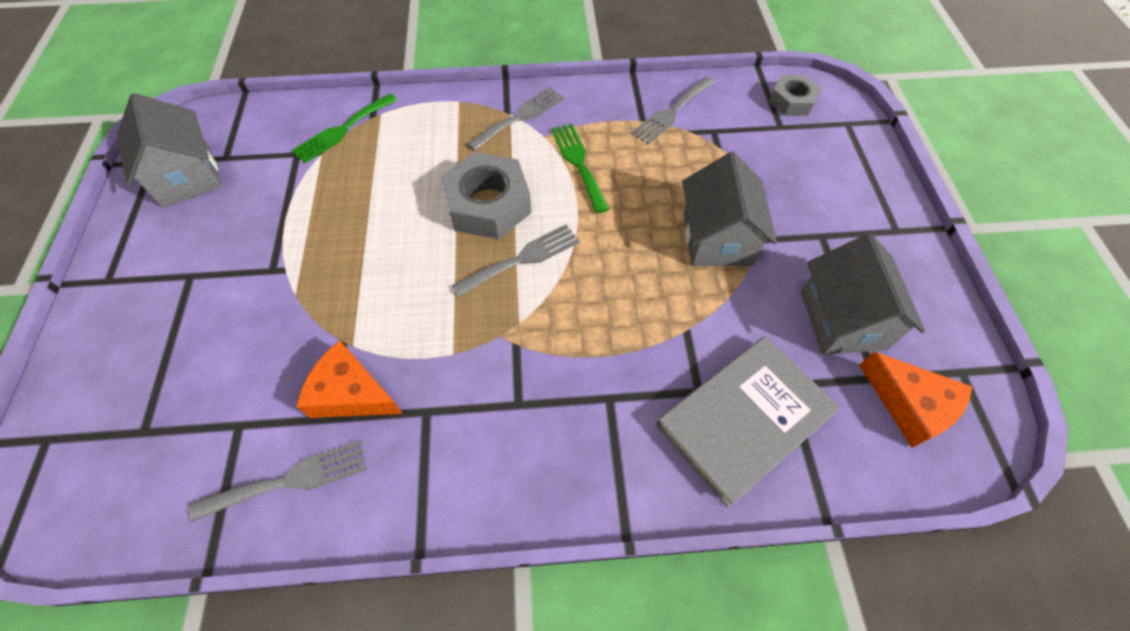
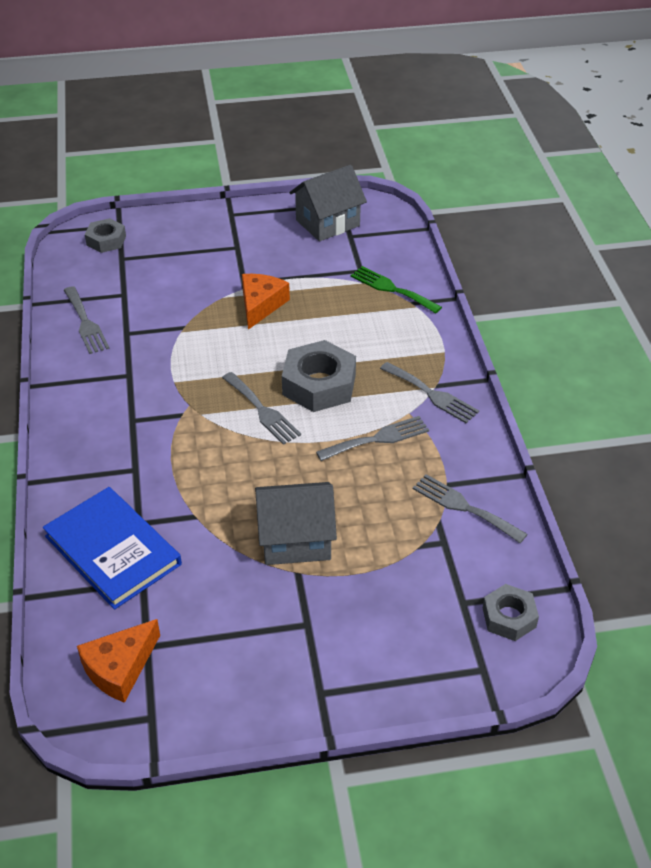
camera: 85 degrees right, 15 degrees down
(80, 458) = (106, 240): none -> grey nut
(351, 393) = (144, 338): orange cheese -> orange cheese (261, 305)
(578, 163) = (377, 439): green fork -> grey fork
(744, 419) = (112, 550): grey book -> blue book
(842, 319) = (207, 629): grey house -> none

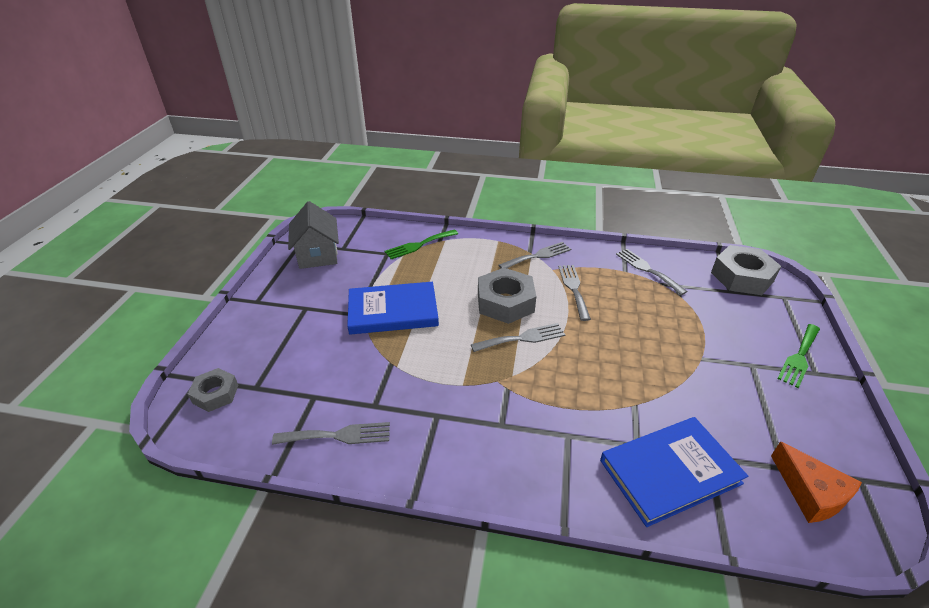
camera: 70 degrees left, 5 degrees down
(261, 305) = (393, 311): orange cheese -> blue book
(295, 540) = (668, 352): grey house -> none
(345, 676) = (799, 357): none -> green fork
(464, 507) = (647, 270): grey fork -> grey fork turned 90 degrees clockwise
(509, 617) = (742, 277): grey nut -> grey nut, size x1.69

